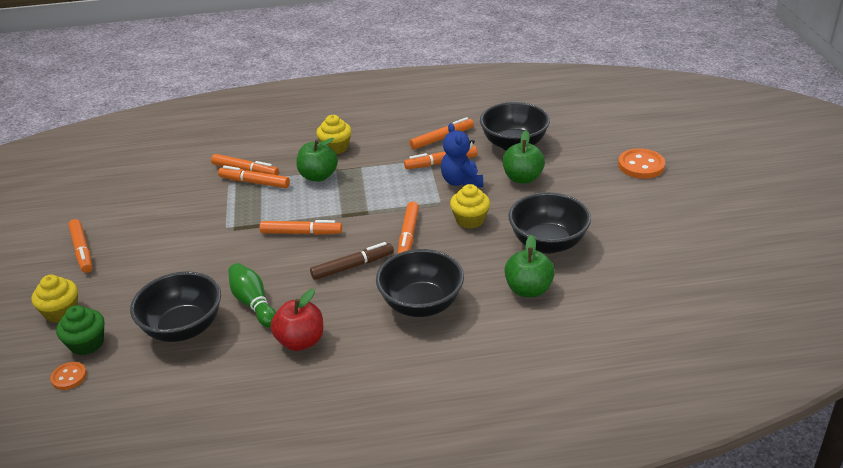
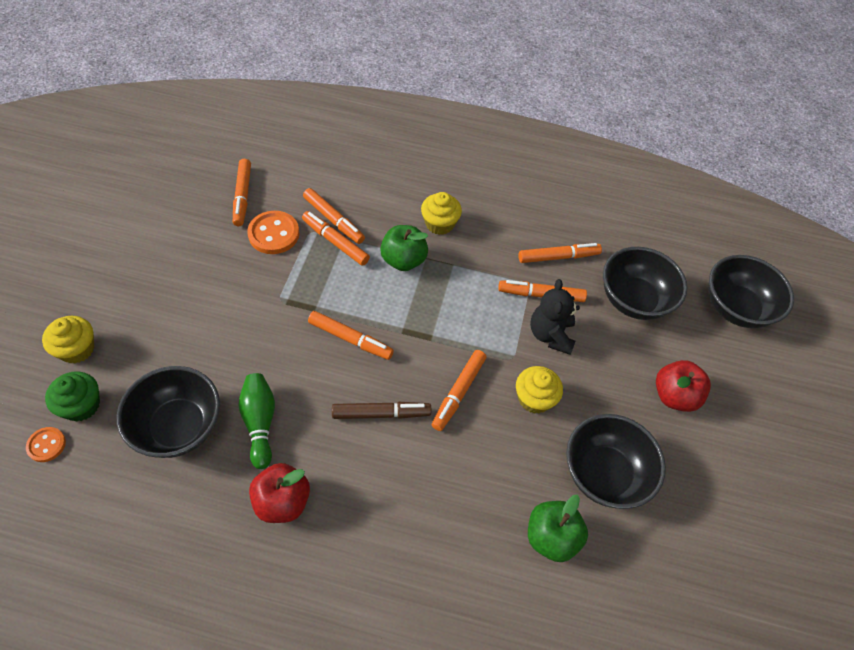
camera: 15 degrees right, 20 degrees up
(82, 250) = (131, 269): orange marker -> orange marker (242, 196)
(421, 304) = (427, 505): black bowl -> black bowl (735, 308)
(461, 182) = (550, 335): blue teddy bear -> black teddy bear
(522, 178) = (620, 358): green apple -> none
(575, 186) = (674, 396): none -> red apple
(641, 165) = (765, 396): orange button -> orange button (274, 234)

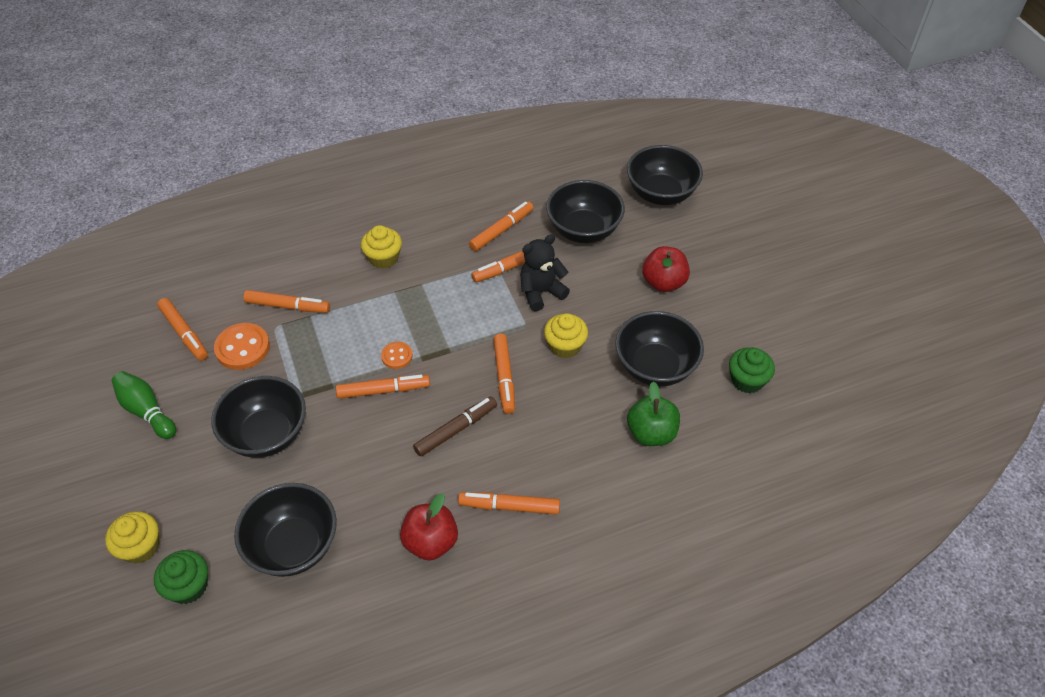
camera: 30 degrees left, 5 degrees down
(46, 445) = (185, 636): orange button -> orange button (397, 356)
(234, 317) = (267, 434): none -> black bowl
(260, 423) = (361, 499): green bowling pin -> green bowling pin (147, 411)
(335, 242) = (305, 323): orange marker -> orange marker (509, 506)
(403, 260) = (377, 304): green apple -> none
(550, 335) = (541, 292): black teddy bear -> black teddy bear turned 90 degrees clockwise
(687, 549) = (747, 380): none -> green cupcake

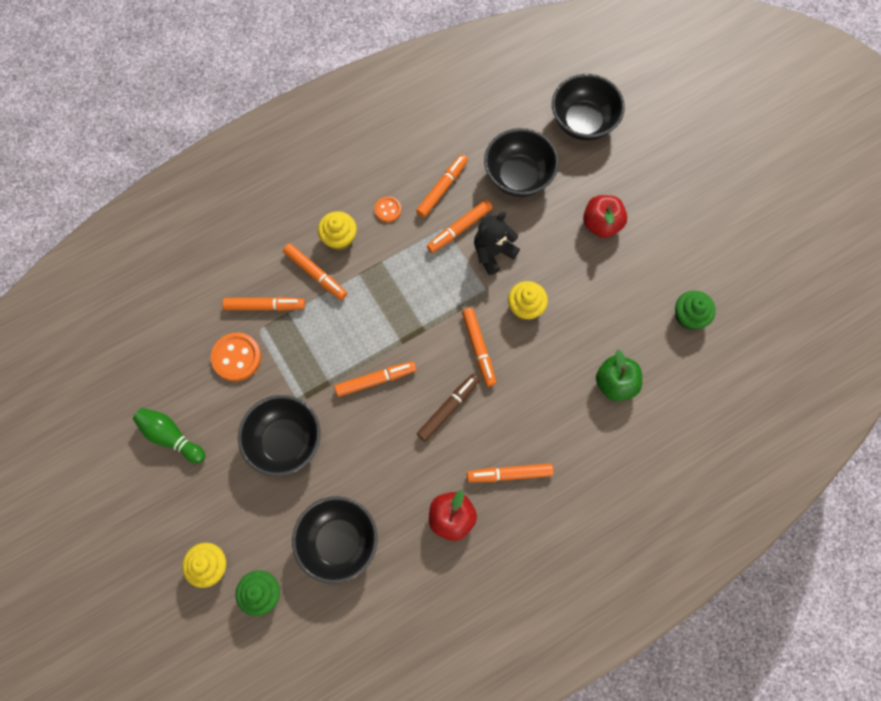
camera: 10 degrees left, 20 degrees up
(184, 333) = (178, 351): orange marker -> orange marker (315, 274)
(397, 356) = (378, 343): orange button -> orange button (388, 210)
(655, 367) = (608, 316): black bowl -> none

